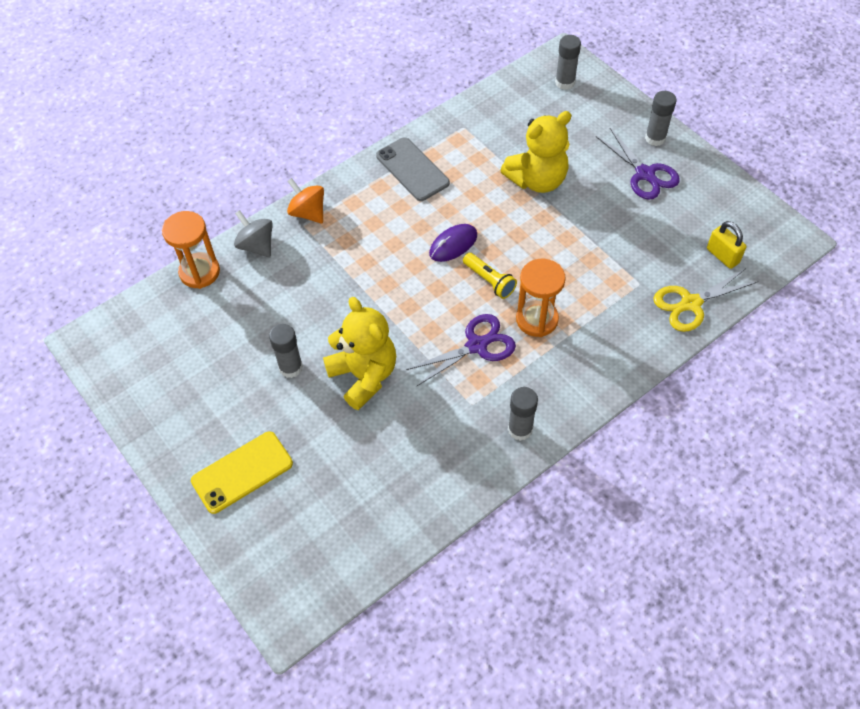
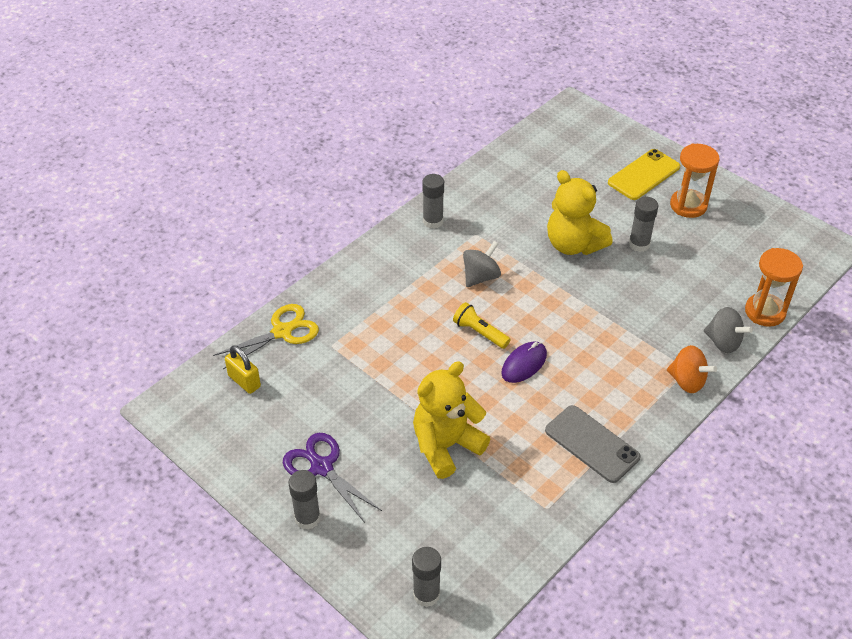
camera: 170 degrees right, 10 degrees down
(476, 345) = (481, 277): purple scissors -> grey spinning top
(537, 319) = (429, 303): orange hourglass -> orange hourglass (688, 205)

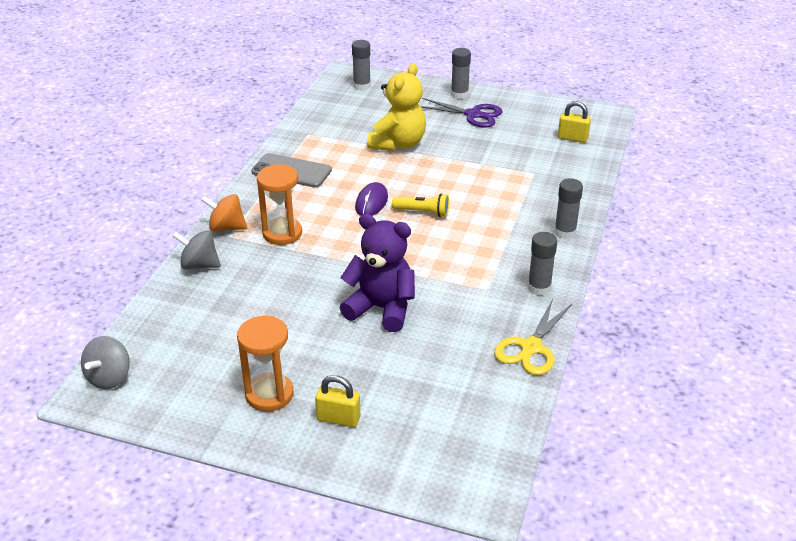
camera: 155 degrees right, 10 degrees down
(282, 332) = (580, 170): yellow scissors -> yellow scissors (531, 347)
(481, 277) = (453, 253): grey spinning top -> grey spinning top (109, 378)
(573, 244) = (381, 308): yellow teddy bear -> purple teddy bear
(639, 244) = (311, 330): grey glue stick -> grey glue stick (565, 232)
(644, 175) = (338, 419): yellow phone -> yellow padlock
(765, 312) = (160, 302): orange hourglass -> orange hourglass (282, 233)

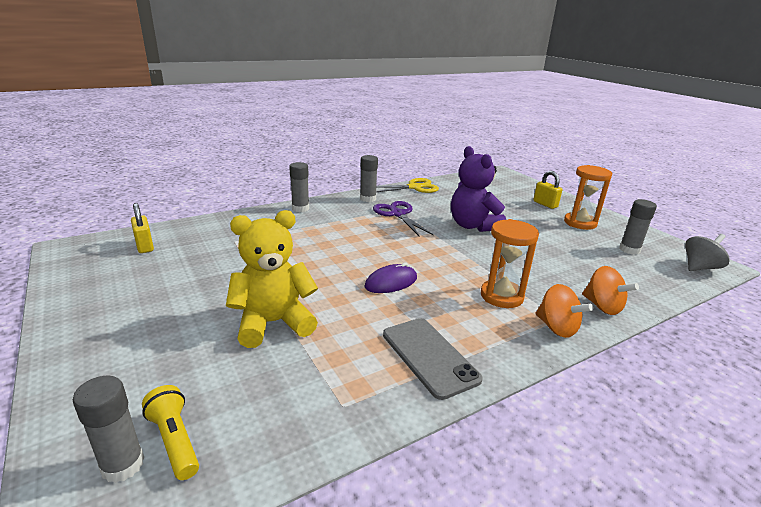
camera: 140 degrees left, 10 degrees down
(199, 265) = (602, 306): grey spinning top -> orange spinning top
(423, 212) = (363, 256): yellow flashlight -> yellow flashlight (174, 440)
(459, 94) = (82, 348): grey glue stick -> grey glue stick (629, 250)
(473, 115) = (141, 312): purple scissors -> purple scissors (398, 214)

